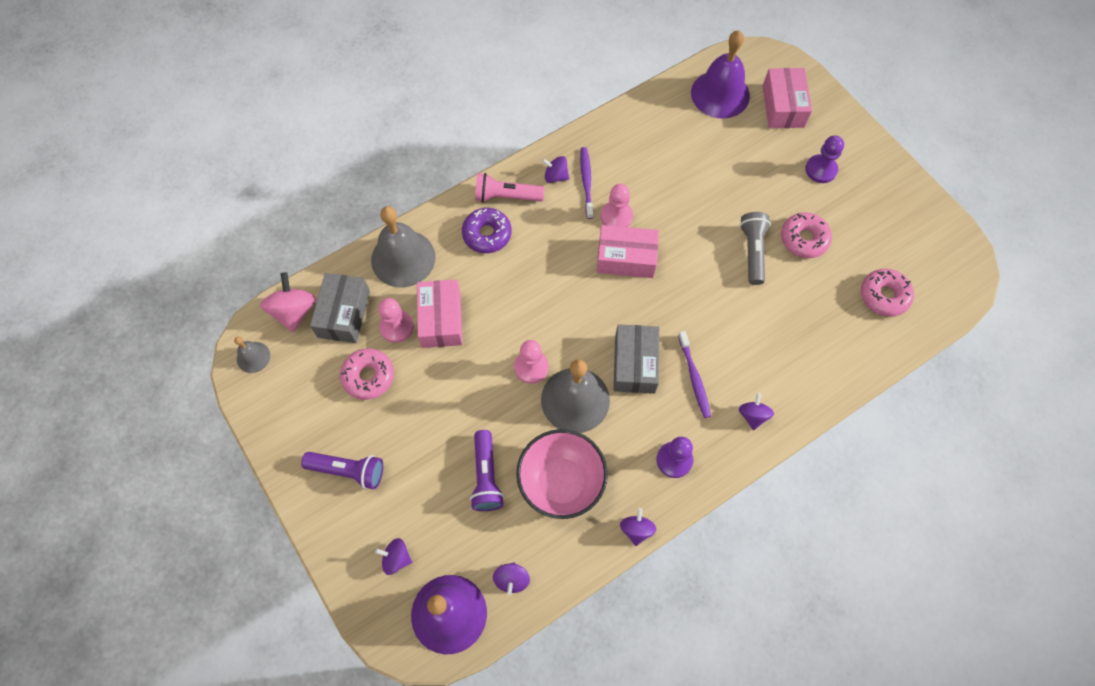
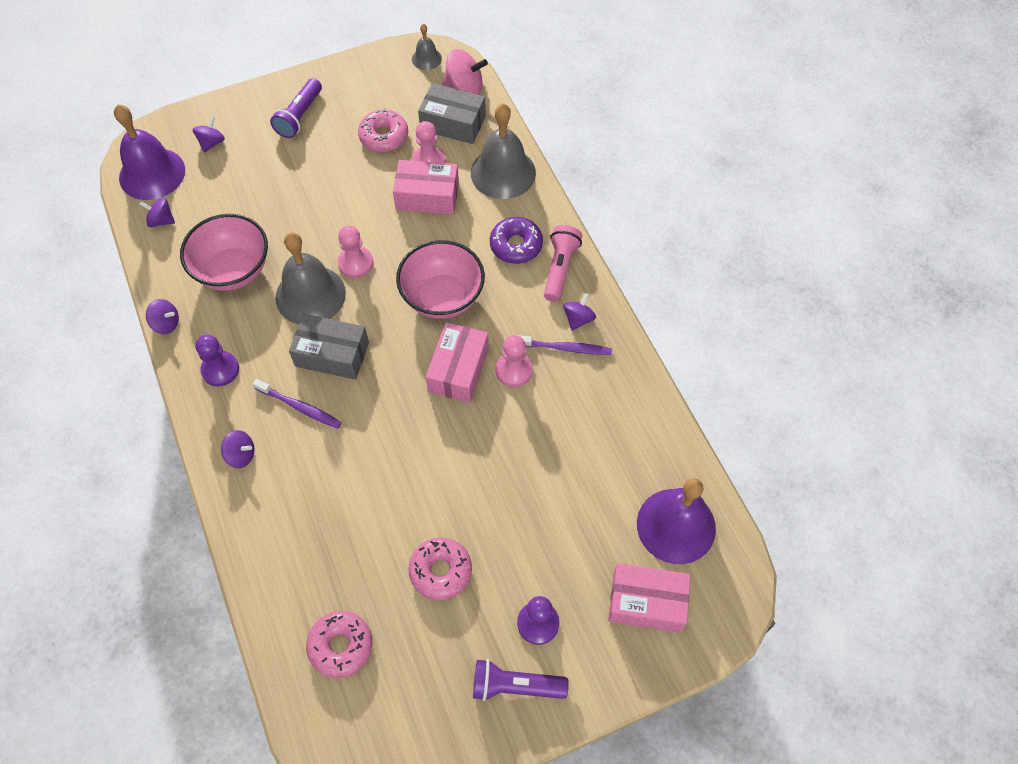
camera: 100 degrees right, 5 degrees down
(486, 476) = (259, 213): purple flashlight -> purple flashlight (515, 686)
(555, 284) = (442, 297): none -> pink bowl
(694, 378) = (300, 407): purple toothbrush -> purple toothbrush turned 150 degrees counterclockwise
(752, 251) = (437, 506): grey flashlight -> none

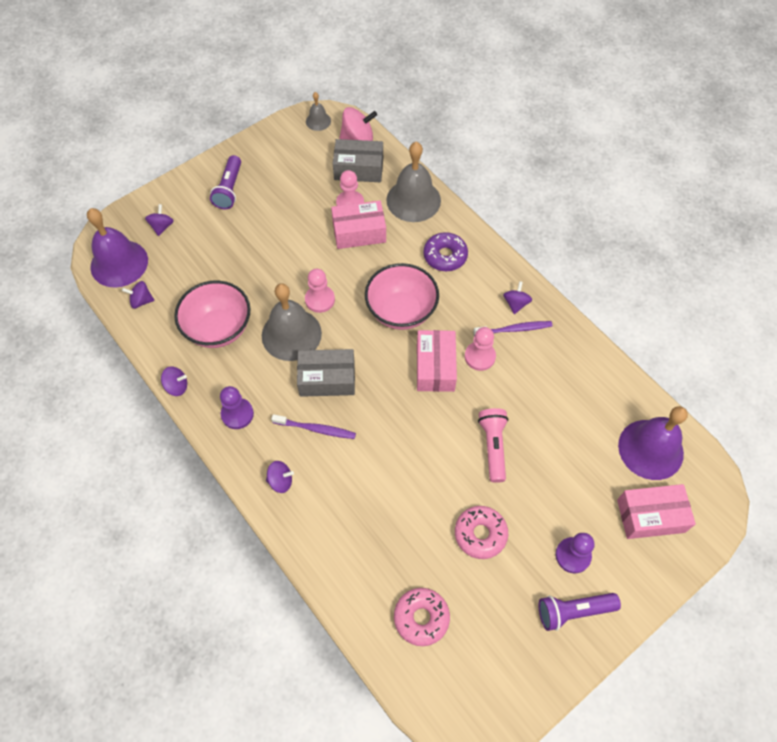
camera: 15 degrees left, 0 degrees up
(384, 136) = (306, 191): pink donut -> none
(560, 268) = (486, 267): pink flashlight -> pink flashlight (493, 446)

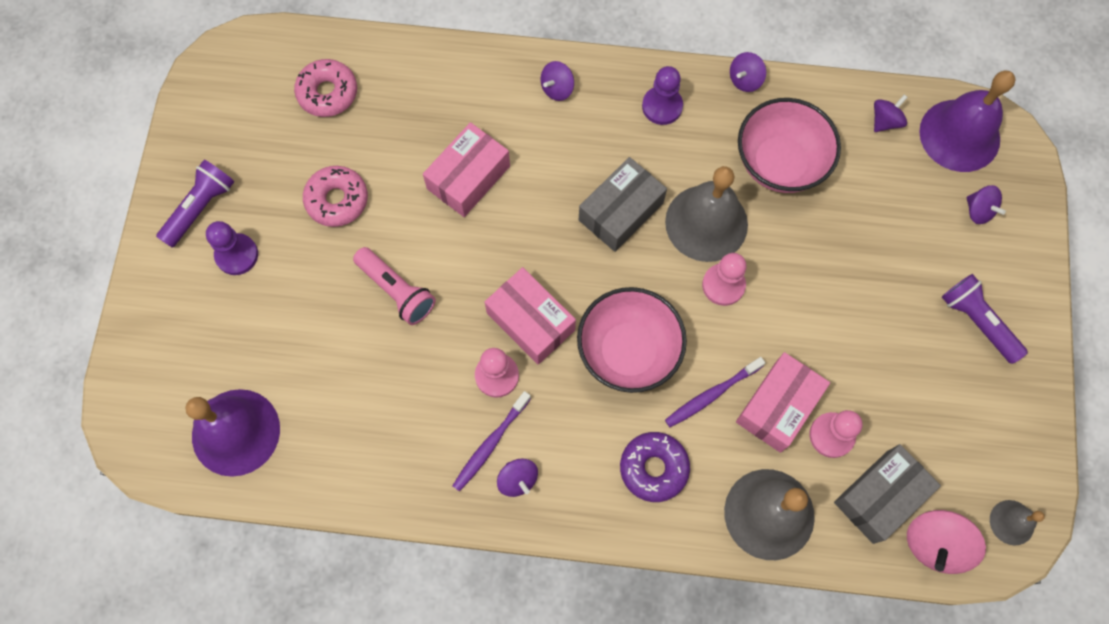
camera: 135 degrees right, 10 degrees up
(316, 429) = (577, 157): purple toothbrush -> purple toothbrush (711, 395)
(650, 516) = (188, 358): pink box -> pink box (468, 177)

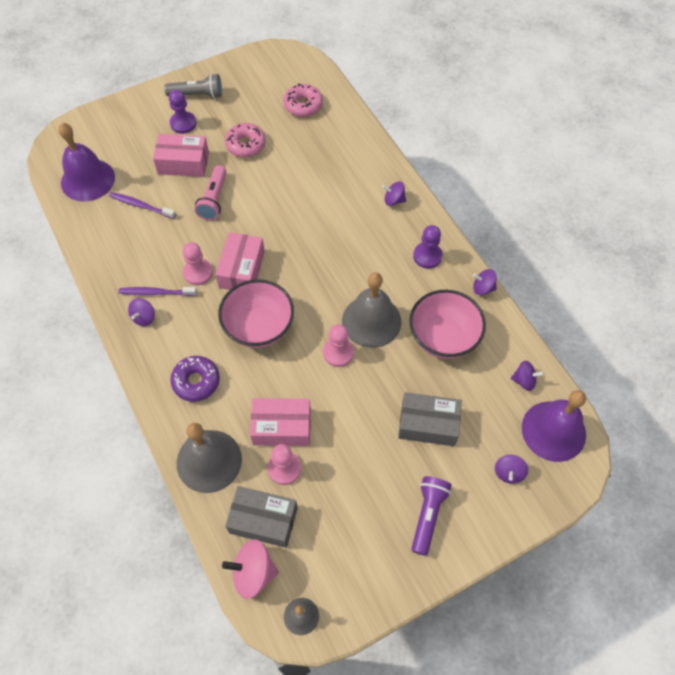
camera: 55 degrees right, 10 degrees down
(200, 208) = (197, 95): purple flashlight -> grey flashlight
(468, 177) = (305, 192): pink box -> pink box (183, 163)
(621, 211) = (343, 274): grey box -> grey box (428, 424)
(711, 395) = (263, 386): purple toothbrush -> purple toothbrush (141, 205)

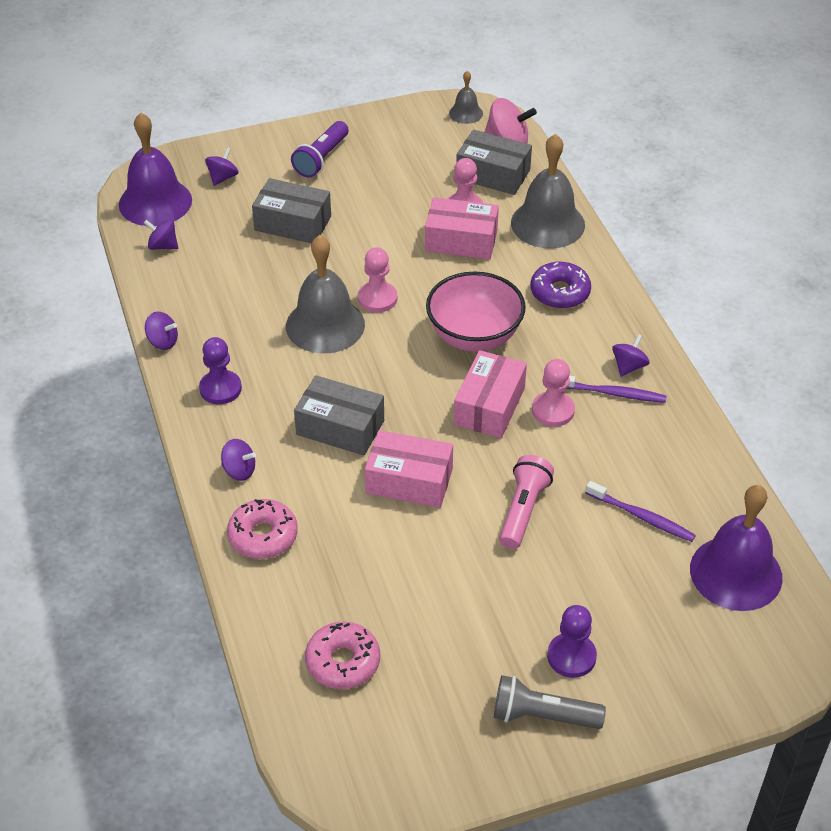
camera: 170 degrees left, 15 degrees down
(183, 163) = (572, 579): pink box -> pink box (409, 481)
(245, 145) = (461, 598): pink donut -> pink donut (263, 536)
(339, 239) = (340, 427): none -> grey box
(443, 337) = (240, 297): pink bowl -> none

